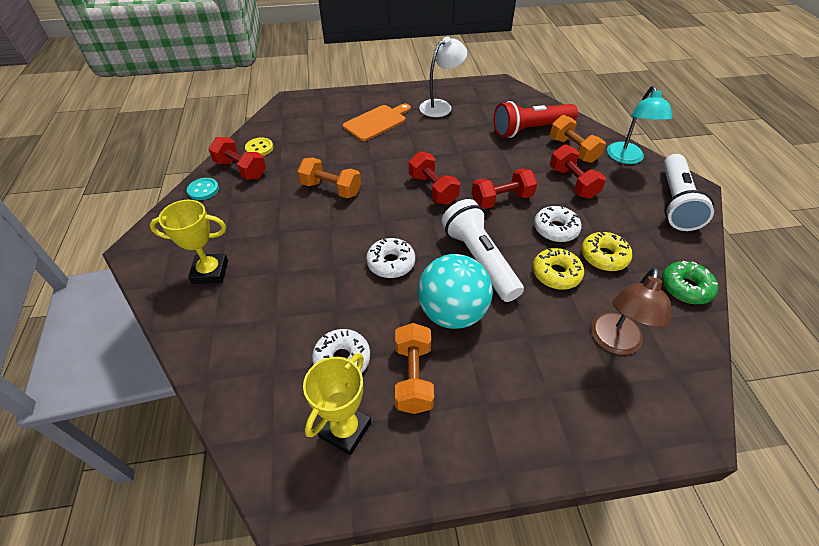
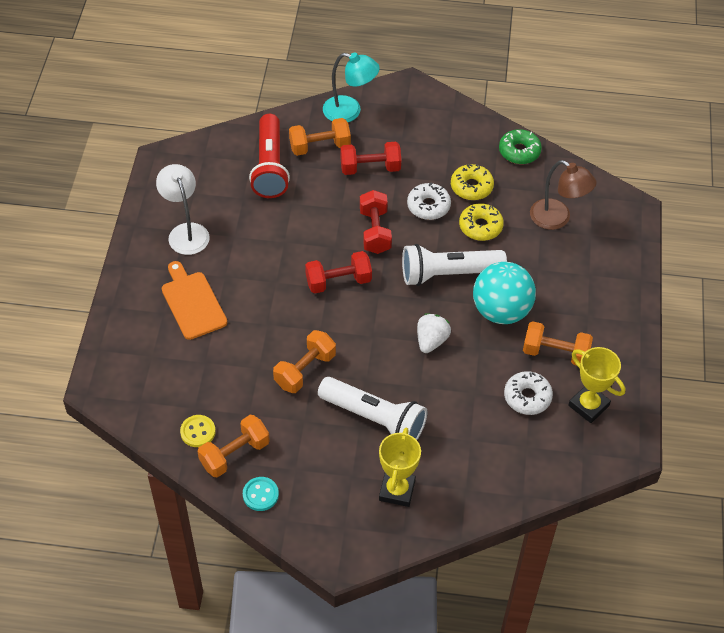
camera: 75 degrees left, 5 degrees up
(241, 169) = (234, 454): red dumbbell -> orange dumbbell
(391, 263) = (431, 341): white donut -> white strawberry
(675, 202) = (423, 108): white flashlight -> white flashlight (374, 418)

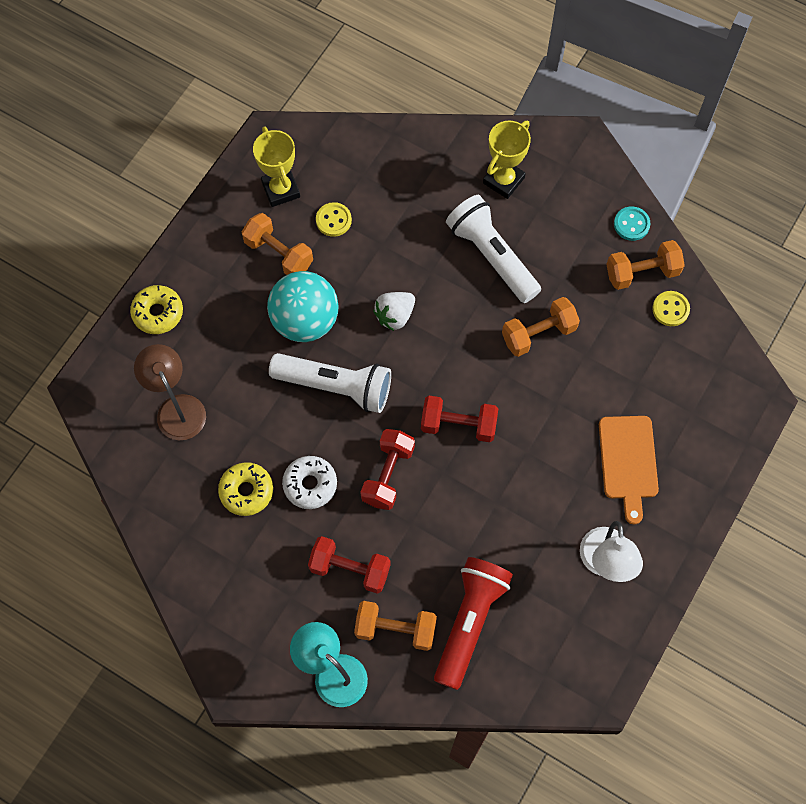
camera: 155 degrees left, 15 degrees up
(480, 226) = (267, 432): yellow donut -> yellow donut (158, 313)
(519, 151) = (161, 519): green donut -> none
(527, 397) = (333, 220): white donut -> yellow button

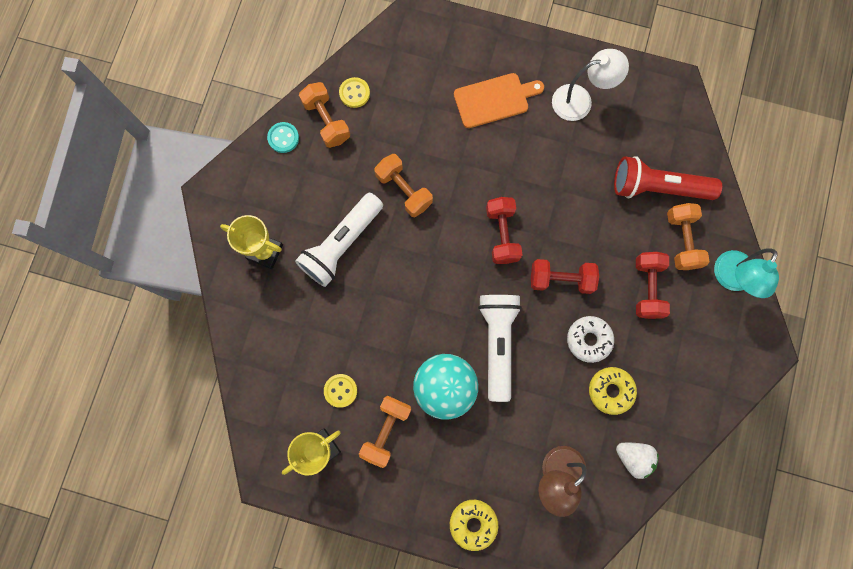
camera: 105 degrees left, 10 degrees up
(395, 316) = (419, 311): white strawberry -> white strawberry (633, 457)

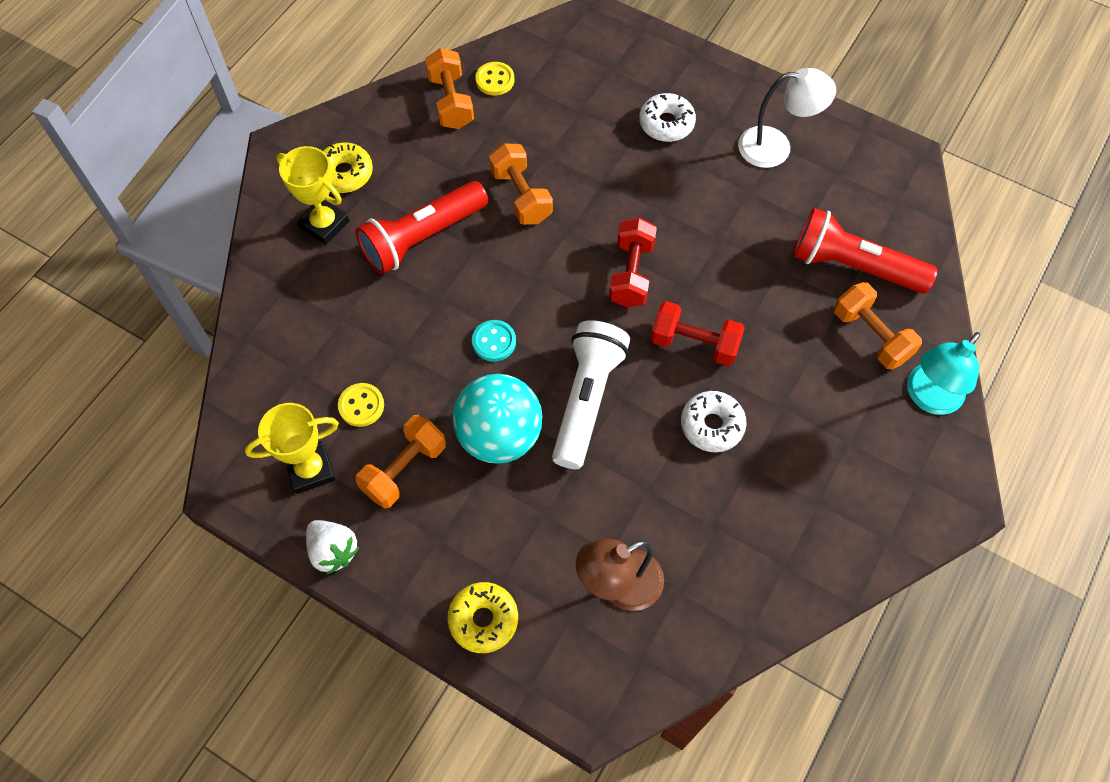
camera: 15 degrees right, 15 degrees down
(283, 138) = (392, 108): turquoise button -> turquoise button (494, 341)
(342, 244) = (422, 237): white flashlight -> red flashlight
(494, 100) = (666, 123): orange cutting board -> white donut
(610, 390) = (725, 496): yellow donut -> yellow donut (345, 173)
(633, 457) = (735, 591): white strawberry -> white strawberry (333, 551)
(647, 288) = (809, 381): red dumbbell -> none
(681, 240) = (871, 335): orange dumbbell -> orange dumbbell turned 45 degrees counterclockwise

